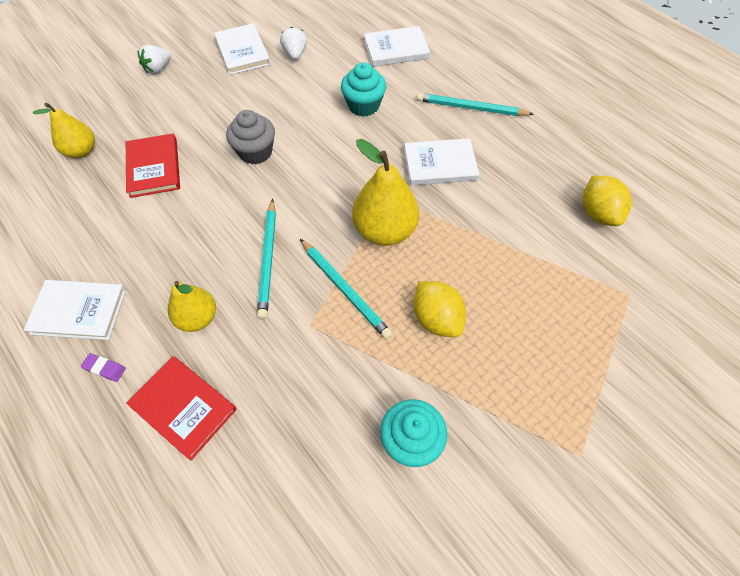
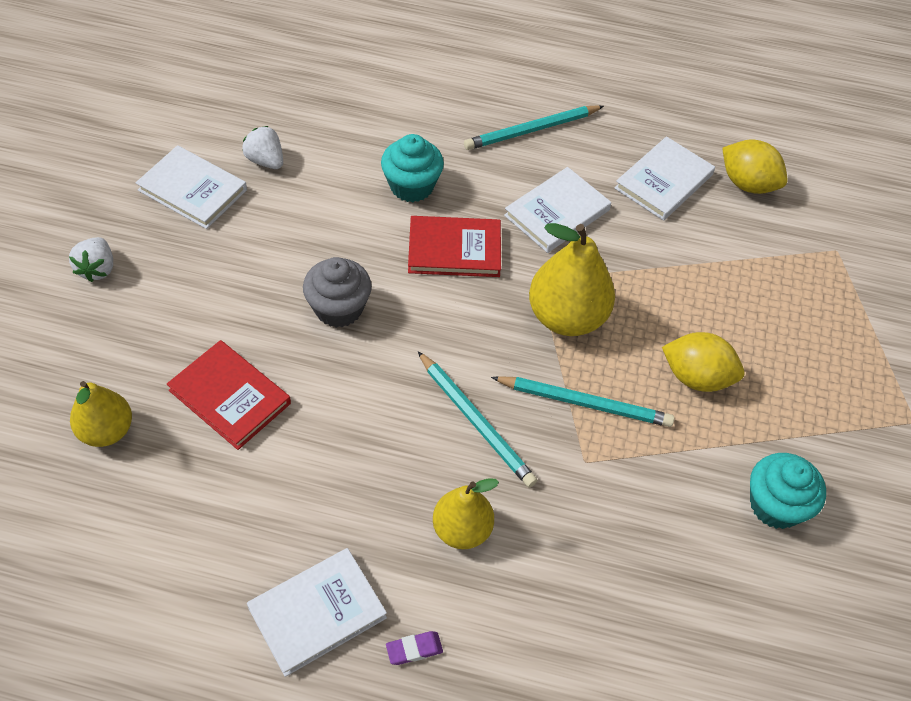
camera: 40 degrees left, 5 degrees down
(184, 407) = (540, 626): red book -> red book (454, 249)
(396, 49) = (384, 97): white book -> white book (664, 181)

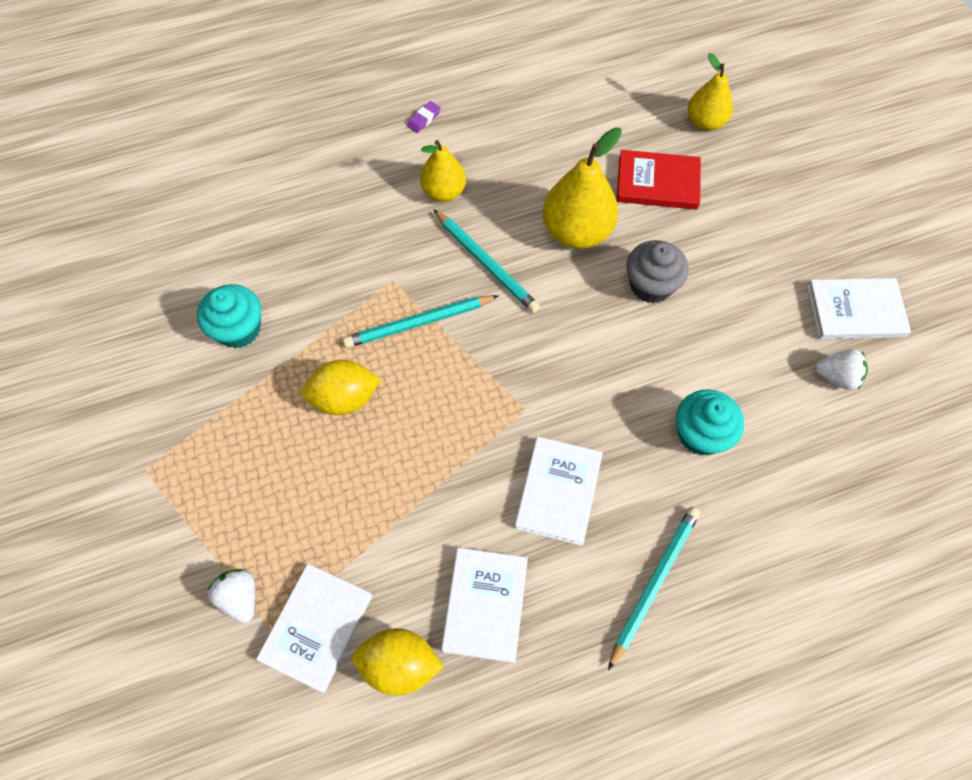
camera: 150 degrees right, 10 degrees up
(97, 269) = (837, 209): white strawberry -> white strawberry (240, 597)
(317, 613) = (492, 106): white book -> white book (317, 627)
(454, 249) = (612, 392): red book -> none
(476, 421) = (486, 263): turquoise pencil -> turquoise pencil turned 150 degrees counterclockwise
(566, 317) = (479, 387): yellow pear -> yellow pear (576, 231)

